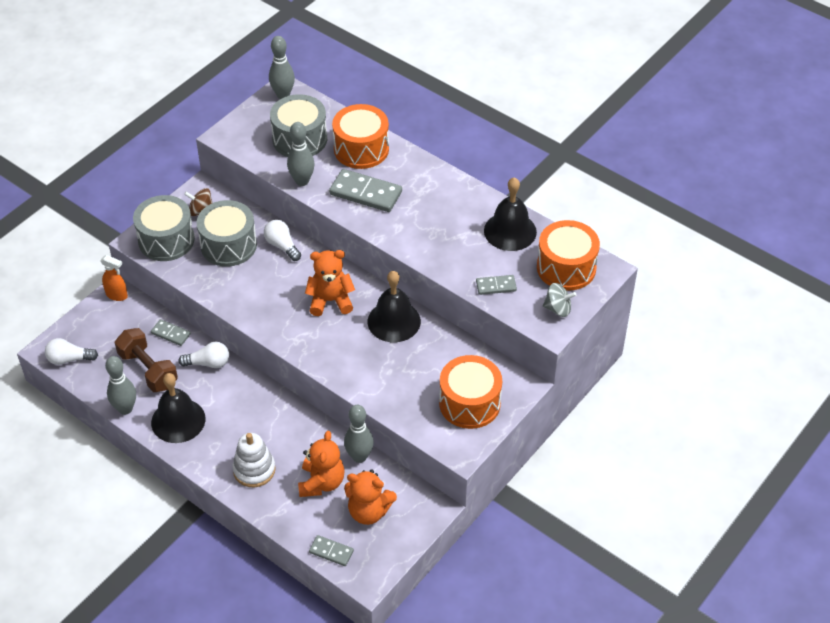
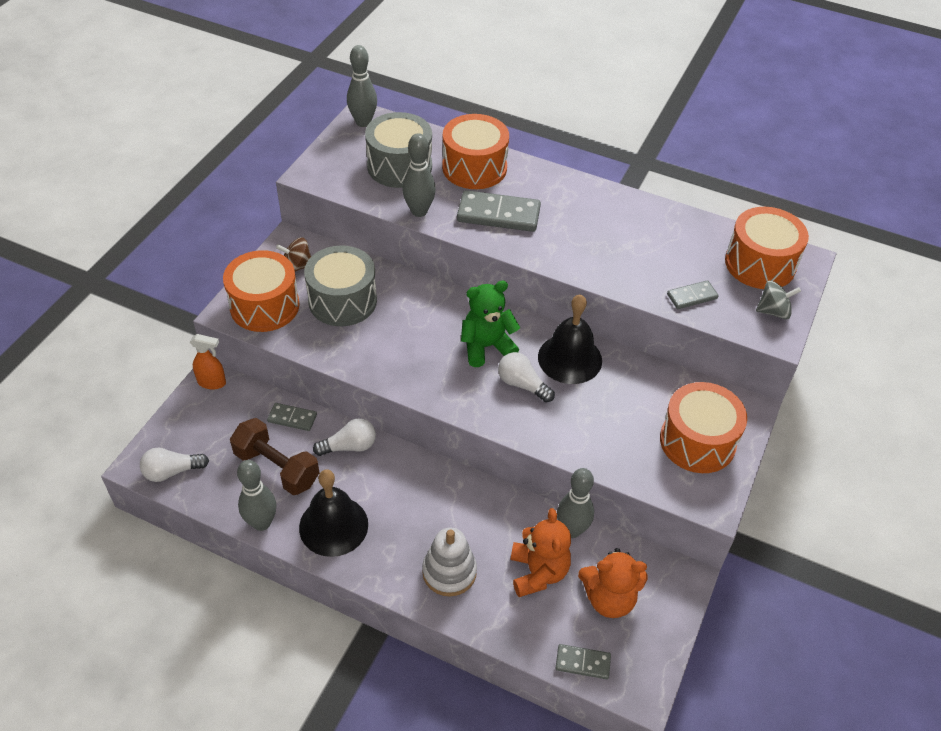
camera: 15 degrees left, 0 degrees up
(166, 240) = (264, 306): grey drum -> orange drum
(282, 246) = (407, 292): white light bulb -> white light bulb (522, 384)
(330, 301) = (486, 346): orange teddy bear -> green teddy bear
(510, 231) = (679, 233): black bell -> none

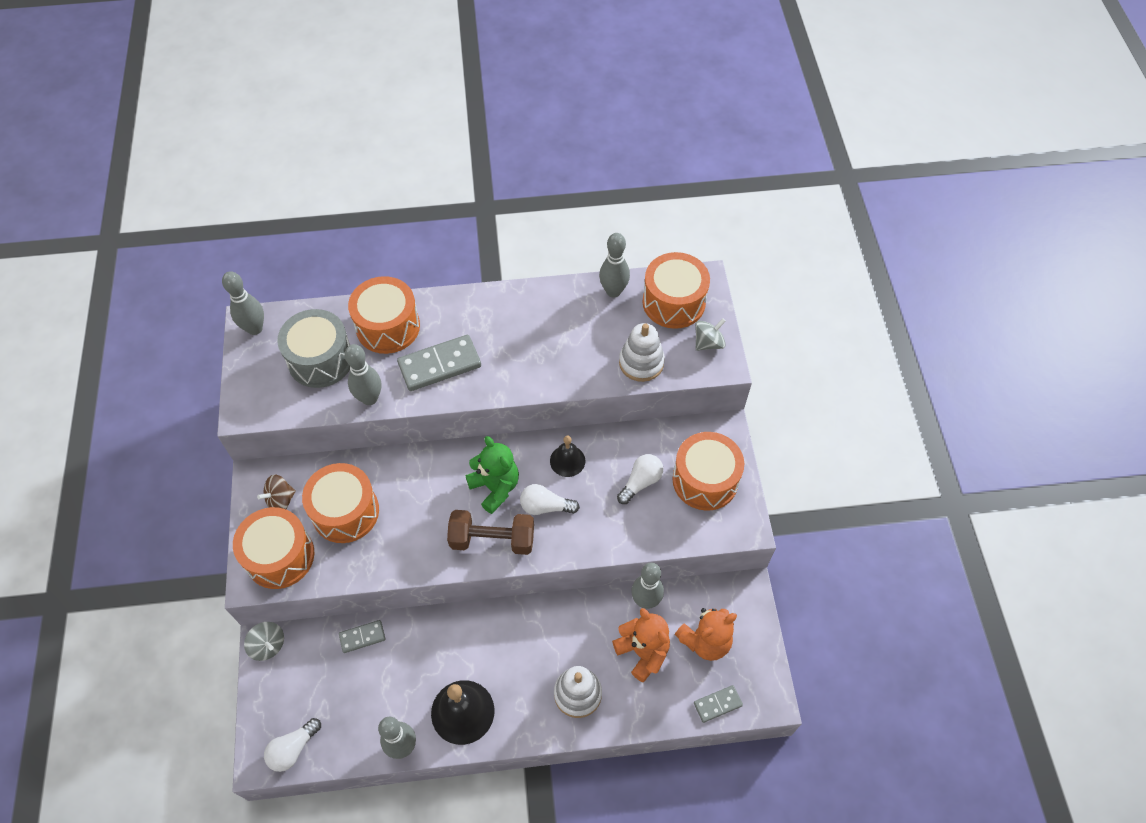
camera: 30 degrees left, 10 degrees up
(212, 382) = (268, 645): orange spray bottle -> grey spinning top
(277, 467) = (381, 690): brown dumbbell -> brown dumbbell (492, 539)
(342, 300) = (345, 512): grey drum -> orange drum
(349, 446) = (428, 634): white light bulb -> white light bulb (641, 482)
(486, 346) = (495, 487): green teddy bear -> green teddy bear turned 105 degrees clockwise
(570, 358) = (567, 460): black bell -> black bell, size x0.61
(692, 296) = (641, 362): grey domino -> white stacking toy
(704, 230) = (613, 291): none -> grey bowling pin

